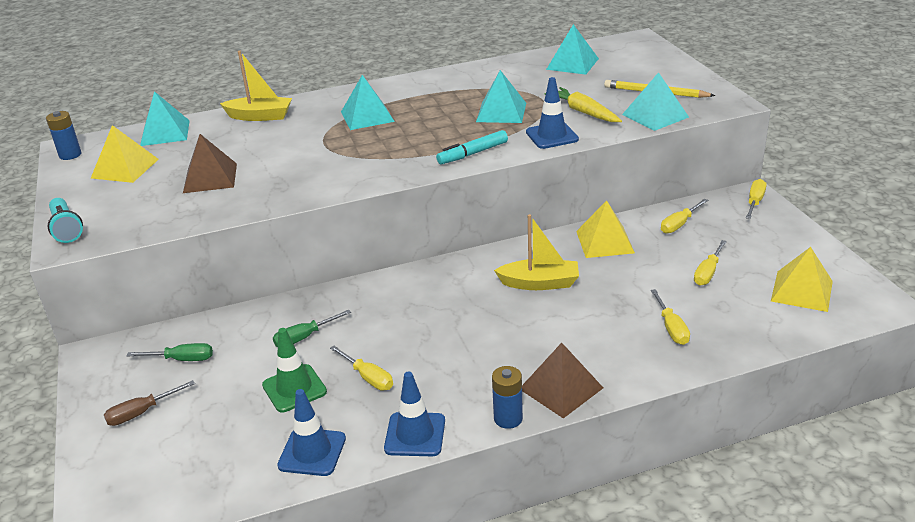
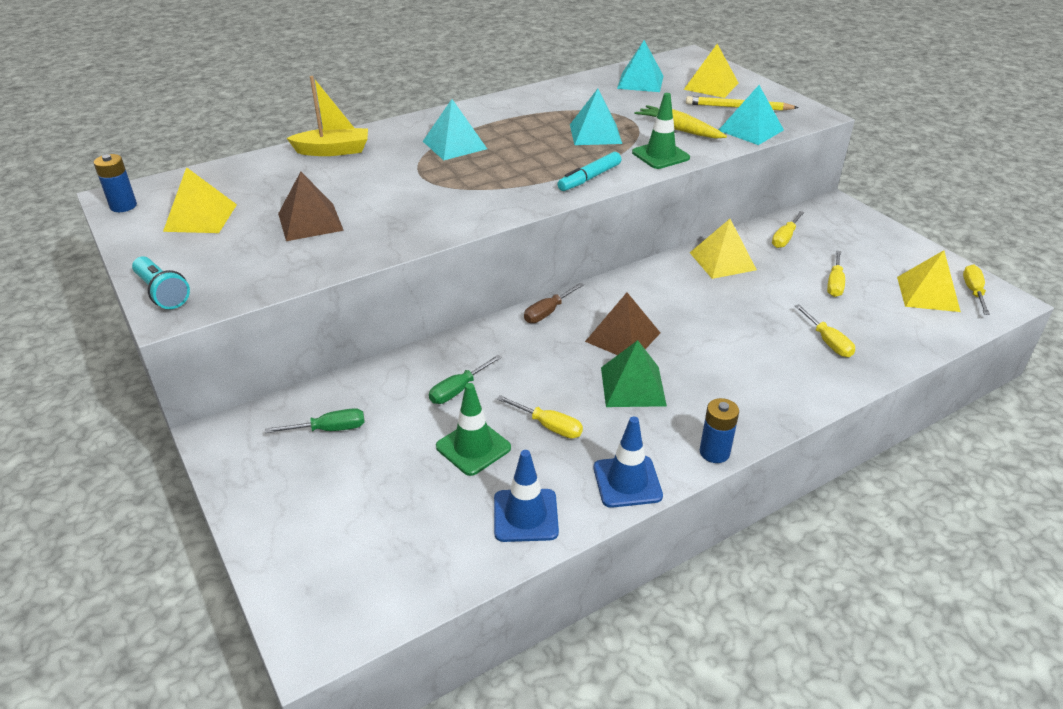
camera: 15 degrees left, 5 degrees up
(140, 413) = (307, 496): brown screwdriver -> brown screwdriver (547, 312)
(165, 133) = (229, 174): turquoise pyramid -> none
(461, 350) = (633, 386): none -> green pyramid
(539, 283) = (679, 308): yellow boat -> none
(552, 136) = (660, 155): blue traffic cone -> green traffic cone
(561, 388) = (751, 414): brown pyramid -> brown pyramid (622, 337)
(640, 70) = (711, 86): none -> yellow pyramid
(755, 202) = (843, 211): yellow screwdriver -> yellow screwdriver (973, 291)

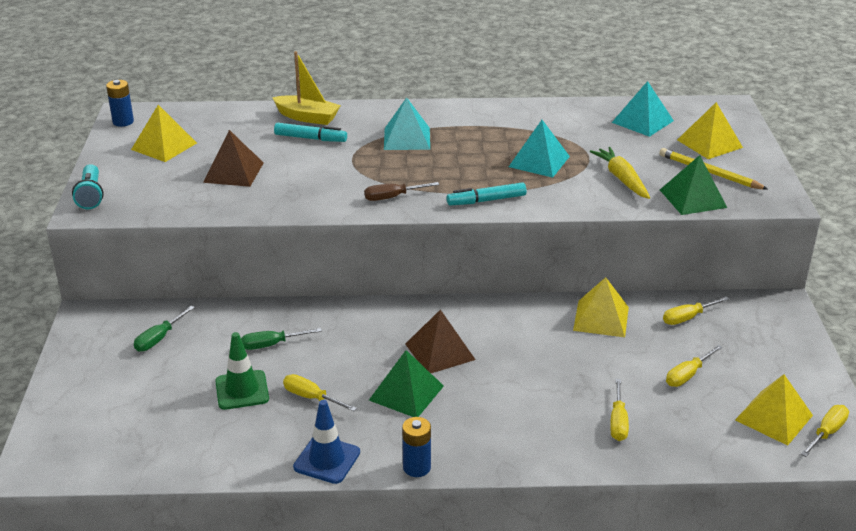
camera: 30 degrees right, 5 degrees down
(330, 429) = (159, 339): green screwdriver -> green screwdriver turned 105 degrees clockwise
(358, 169) = (310, 138): none -> turquoise marker
(525, 515) = (231, 451): blue traffic cone -> none
(547, 312) = (399, 310): brown screwdriver -> brown screwdriver (392, 197)
(549, 426) = (311, 397): yellow screwdriver -> yellow screwdriver turned 150 degrees clockwise
(660, 155) = (574, 198): green traffic cone -> none
(751, 130) = (693, 198): turquoise pyramid -> green pyramid

